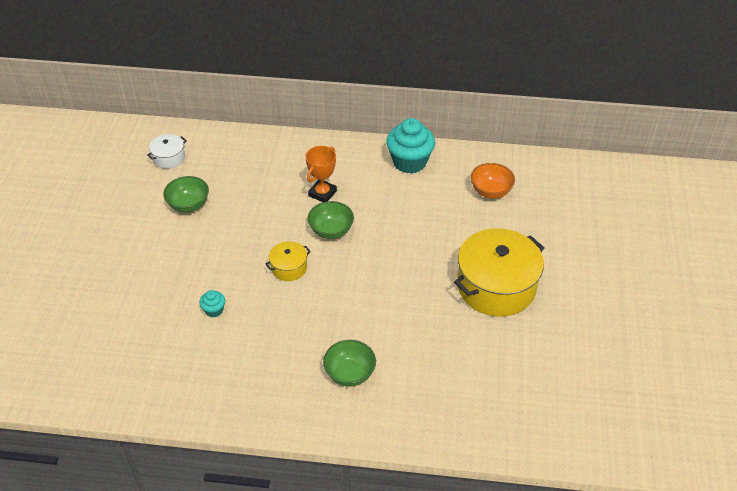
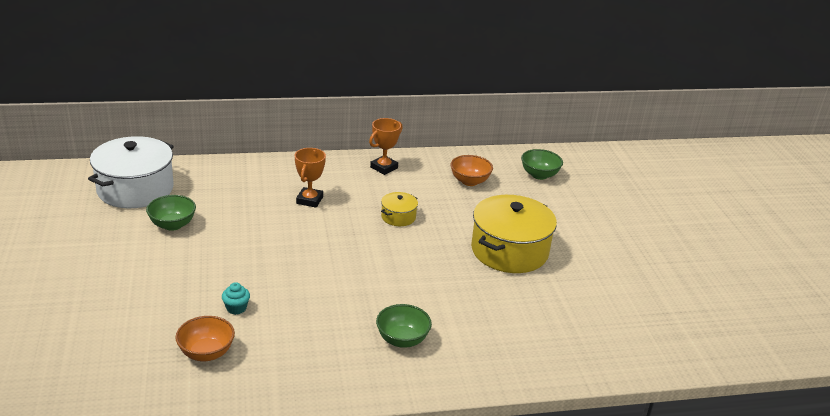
camera: 20 degrees left, 15 degrees down
(169, 158) = (135, 189): white pot -> white pot, size x2.15
(173, 355) = (206, 353): none -> orange bowl
(289, 268) = (301, 262): yellow pot -> yellow pot (398, 217)
(331, 231) = (331, 228): green bowl -> green bowl (539, 175)
(409, 162) = (384, 167): turquoise cupcake -> orange trophy

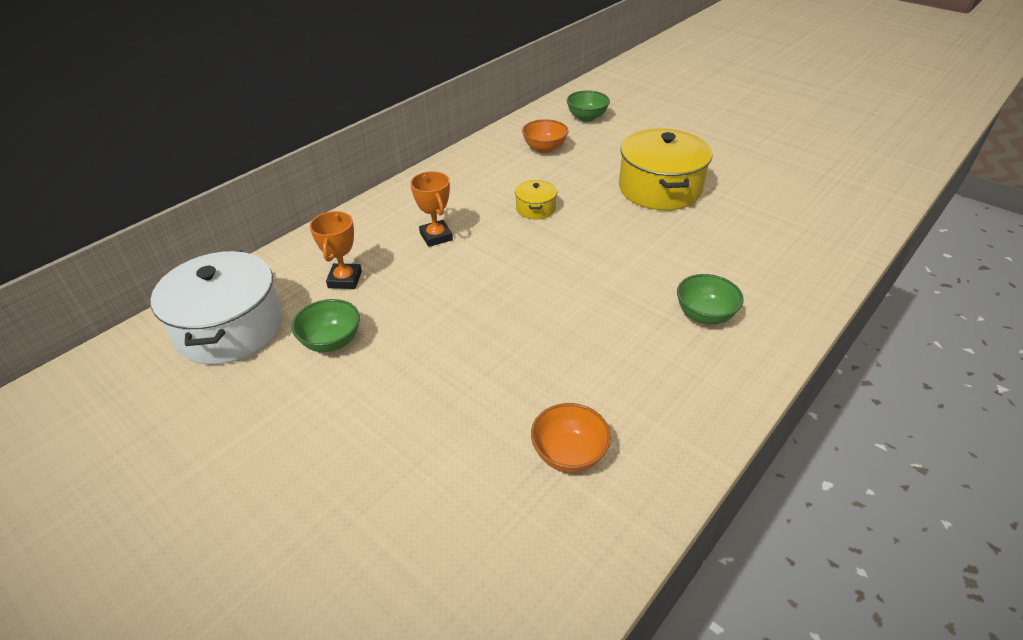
camera: 35 degrees left, 10 degrees up
(236, 308) = (526, 386): turquoise cupcake -> none
(384, 167) = (458, 172): orange trophy -> orange trophy (345, 279)

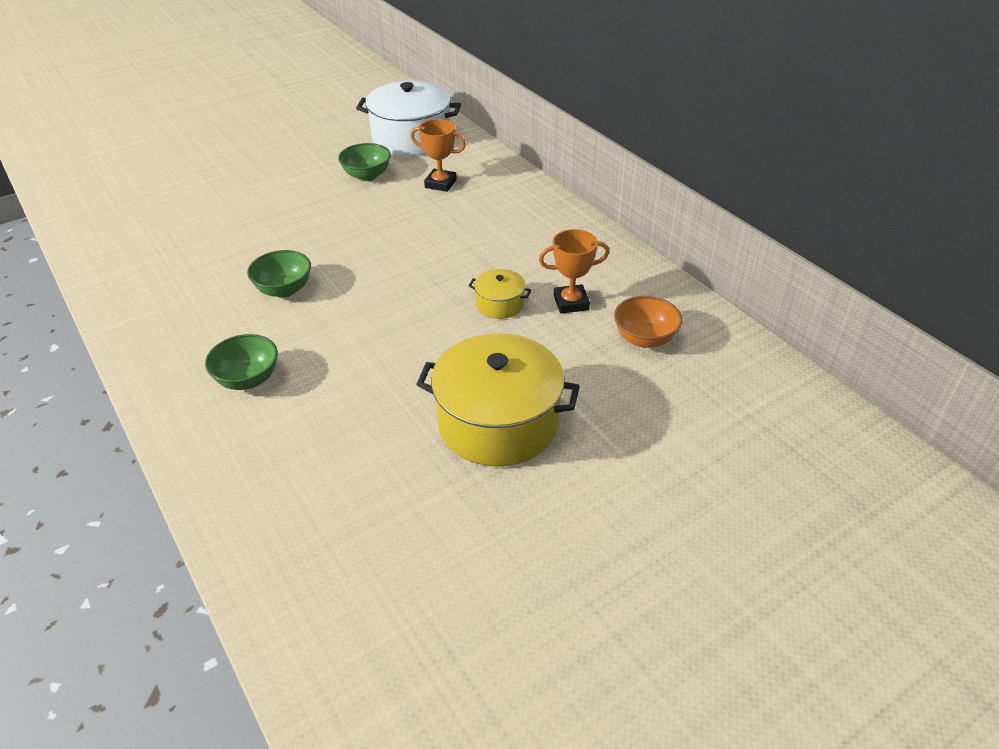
camera: 105 degrees right, 0 degrees up
(436, 236) = (479, 233): orange trophy -> orange trophy (571, 303)
(569, 454) = (174, 262): orange bowl -> none
(586, 117) = (738, 403): green bowl -> green bowl (284, 290)

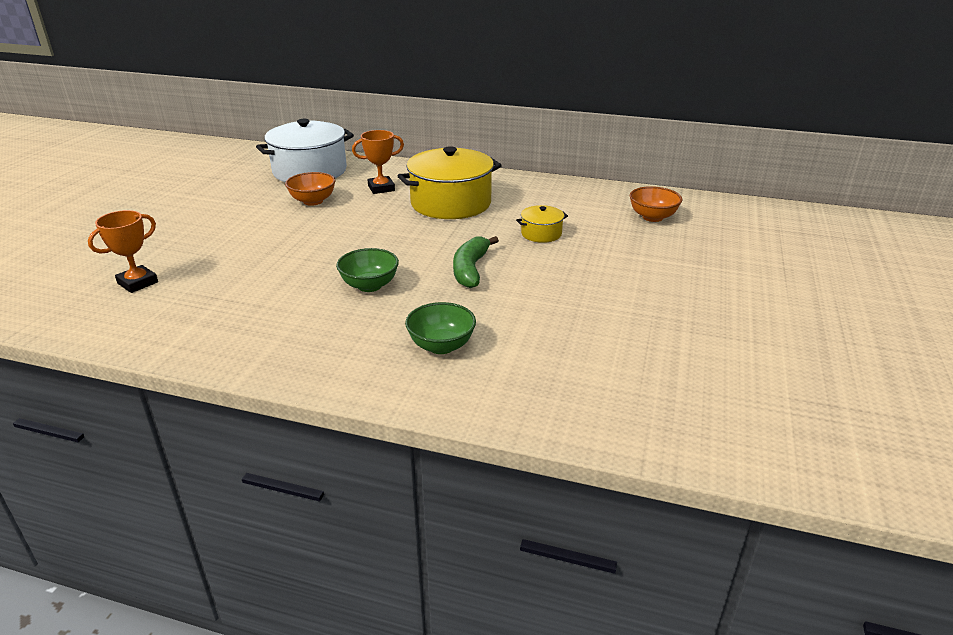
camera: 40 degrees left, 10 degrees down
(367, 176) = (313, 201): green bowl -> orange bowl
(380, 314) = (470, 269): none -> green banana
(498, 422) = (649, 289): yellow pot -> yellow pot (451, 203)
(571, 303) = (582, 217): orange trophy -> orange trophy (138, 283)

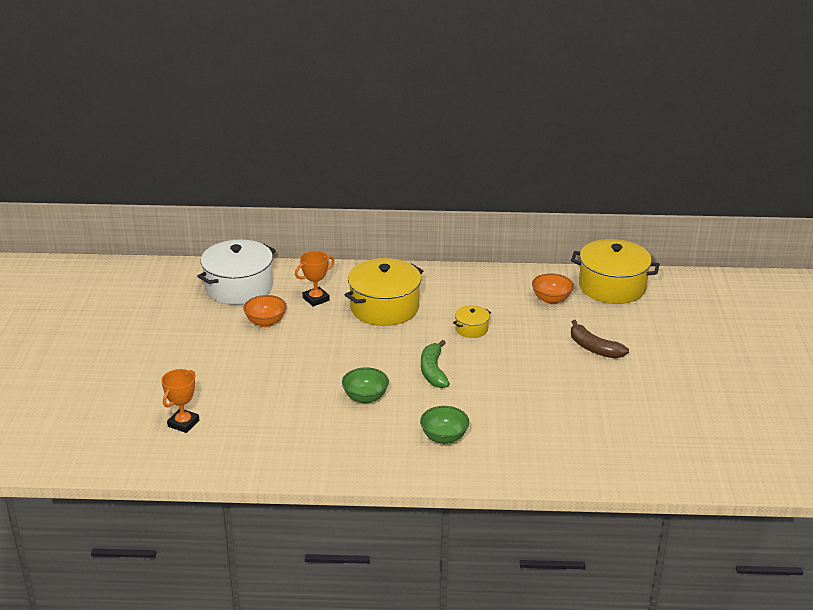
camera: 15 degrees left, 0 degrees up
(692, 271) = (594, 348): none -> brown banana
(733, 213) = (612, 287): none -> yellow pot

